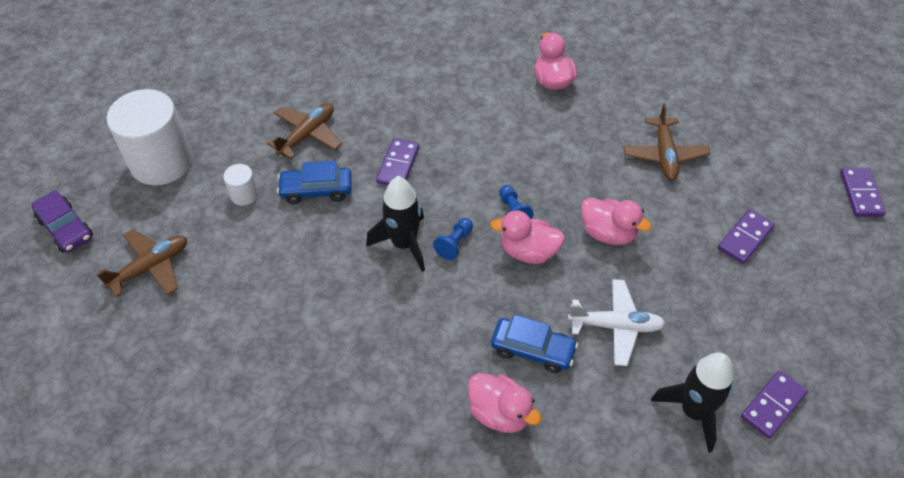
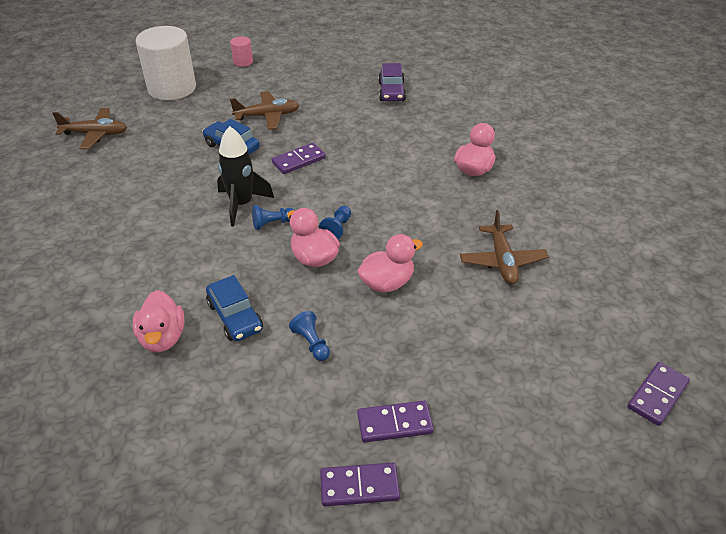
camera: 40 degrees right, 10 degrees down
(66, 228) = (85, 93): purple car -> purple car (391, 92)
(198, 85) = (243, 62): none -> pink cylinder
(244, 194) = (190, 127): white cylinder -> none
(608, 233) = (387, 283): pink duck -> pink duck turned 105 degrees counterclockwise
(616, 326) = (311, 343): white plane -> blue pawn
(664, 155) = (502, 261): brown plane -> brown plane turned 45 degrees counterclockwise
(694, 411) = (291, 440): black rocket -> none
(745, 238) = (497, 356): purple domino -> purple domino (394, 423)

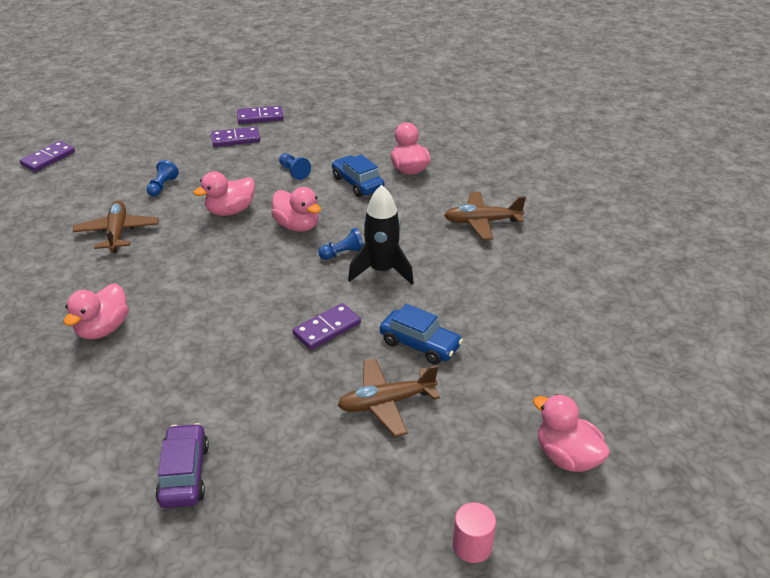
camera: 175 degrees right, 5 degrees down
(95, 134) = (616, 353): brown plane -> brown plane (482, 222)
(172, 88) = (567, 456): white cylinder -> pink duck
(337, 228) = (275, 252): blue pawn -> blue pawn (162, 186)

